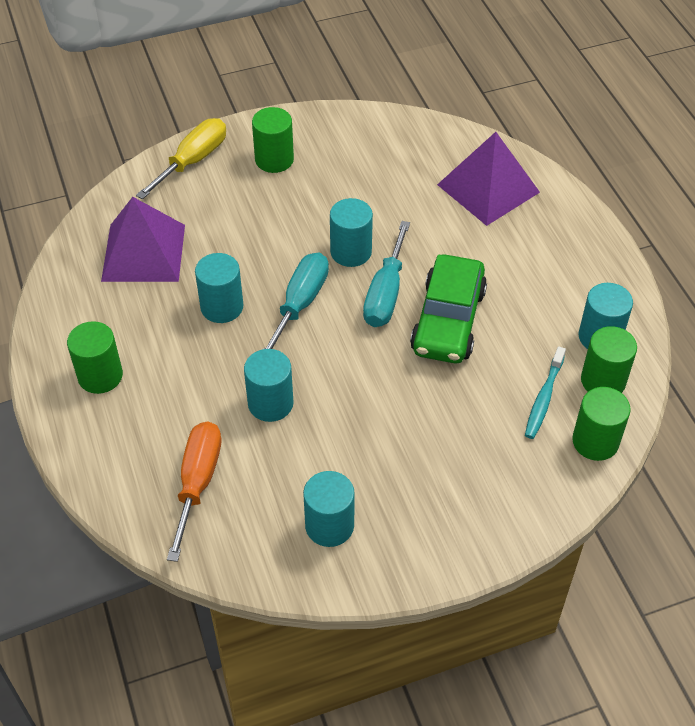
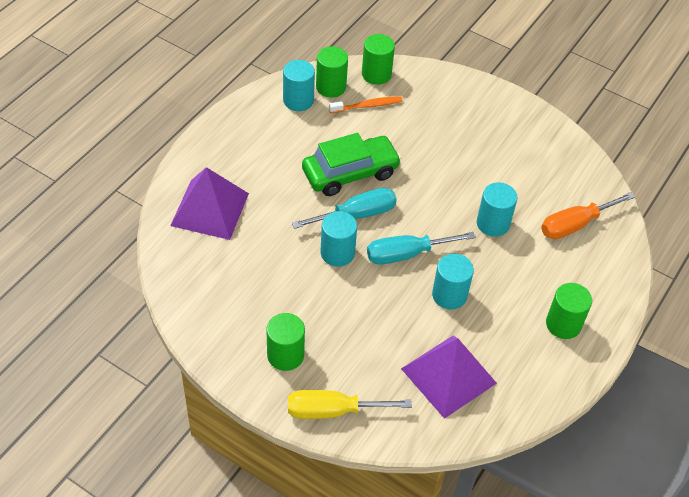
camera: 130 degrees left, 0 degrees up
(329, 526) = (537, 153): turquoise cylinder -> none
(544, 398) = (367, 106): turquoise toothbrush -> orange toothbrush

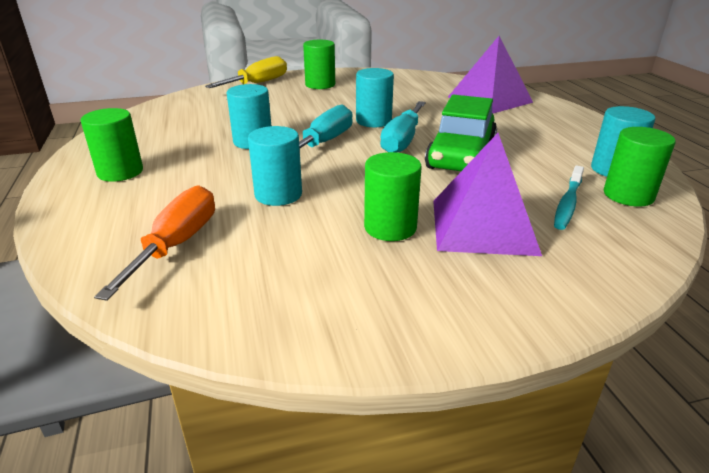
camera: 135 degrees right, 20 degrees down
(367, 106) = (568, 203): orange toothbrush -> turquoise toothbrush
(376, 74) = (637, 236): green cylinder -> green cylinder (390, 227)
(448, 375) = (199, 116): purple pyramid -> purple pyramid (483, 226)

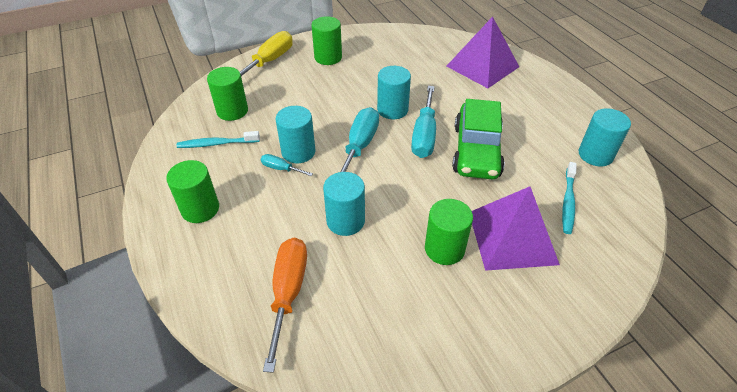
camera: 10 degrees left, 15 degrees up
(169, 130) = (217, 144): none -> turquoise toothbrush
(226, 151) = (281, 168): none -> turquoise screwdriver
(628, 195) = (610, 186): green cylinder -> green cylinder (232, 111)

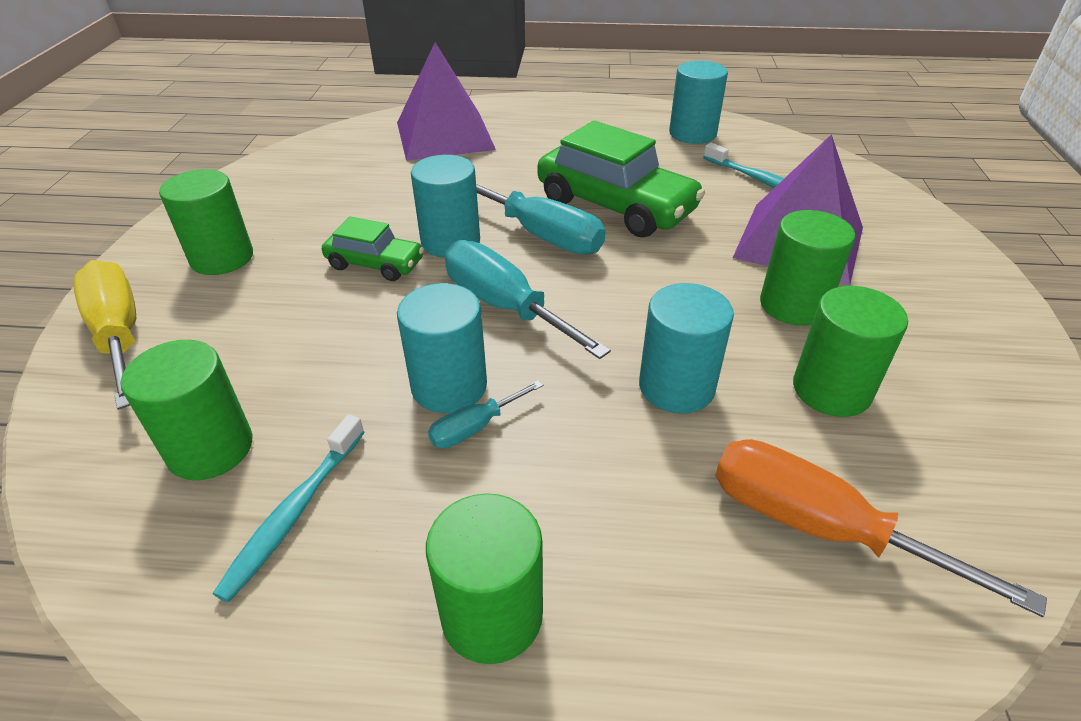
camera: 60 degrees left, 5 degrees down
(357, 96) = (375, 264): none -> green car
(383, 280) = (831, 390): none -> green cylinder

